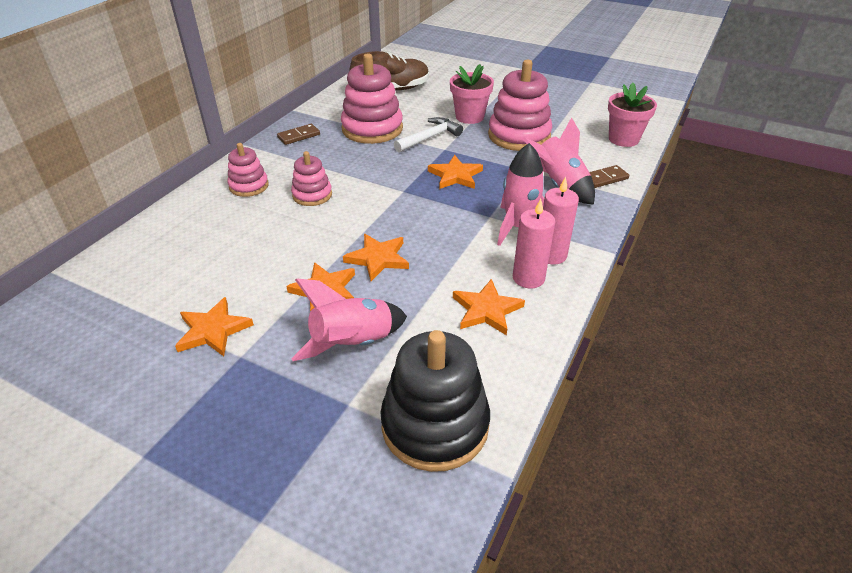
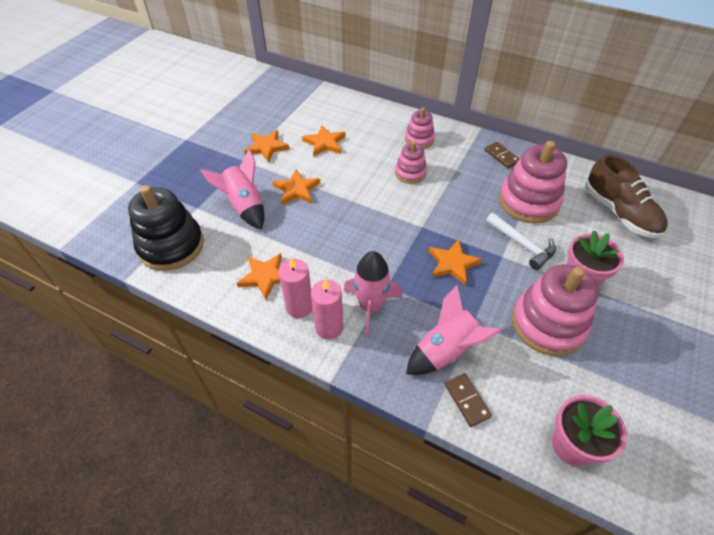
camera: 90 degrees right, 10 degrees up
(378, 258) = (329, 214): orange star -> orange star (325, 143)

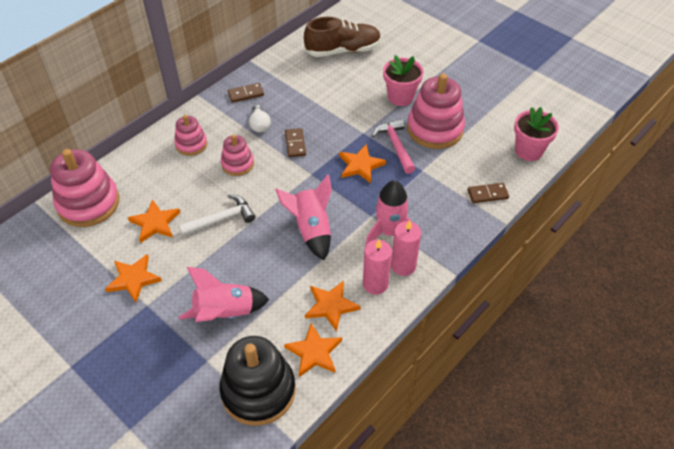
camera: 75 degrees left, 0 degrees up
(296, 189) = (219, 261): orange star -> orange star (314, 352)
(446, 350) = (444, 194): pink rocket -> pink rocket (311, 229)
(456, 206) = (295, 144): none -> brown domino
(467, 175) = (259, 125): none -> white light bulb
(498, 289) = (395, 145): none -> pink hammer
(522, 245) = (356, 116): white hammer -> white hammer (222, 219)
(528, 202) = (310, 96): pink stacking toy -> pink stacking toy (88, 203)

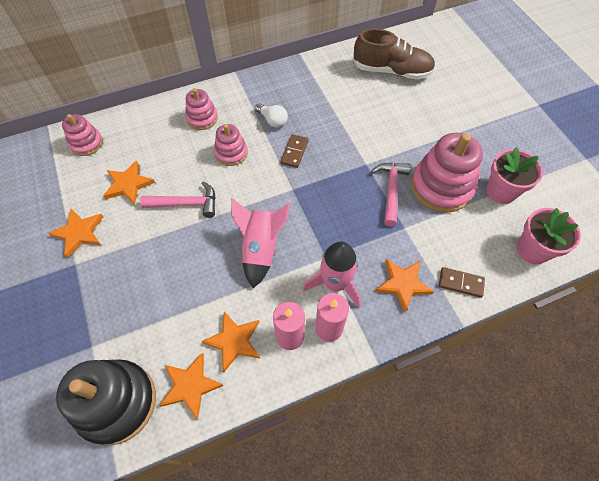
camera: 25 degrees right, 10 degrees up
(88, 203) = (86, 143): pink stacking toy -> pink stacking toy, size x0.55
(222, 219) = (186, 204): white hammer -> pink hammer
(225, 313) = (135, 303): pink rocket -> none
(246, 94) = (277, 85): brown domino -> none
(259, 125) = (272, 120): white light bulb -> white light bulb turned 60 degrees counterclockwise
(360, 165) = (344, 198): orange star -> orange star (403, 284)
(400, 97) = (423, 139): pink flower pot -> pink flower pot (501, 191)

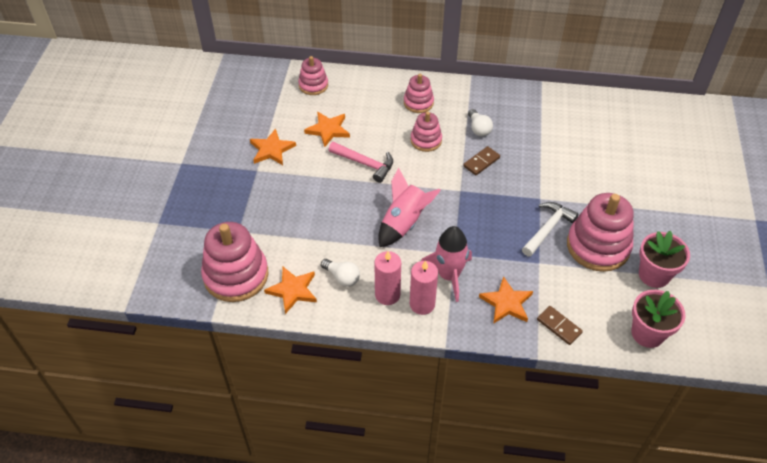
camera: 30 degrees right, 10 degrees down
(117, 402) = (236, 275): black stacking toy -> pink stacking toy
(234, 341) = (342, 277): orange star -> white light bulb
(391, 71) = (622, 130): brown shoe -> none
(391, 190) = (548, 228): pink hammer -> white hammer

